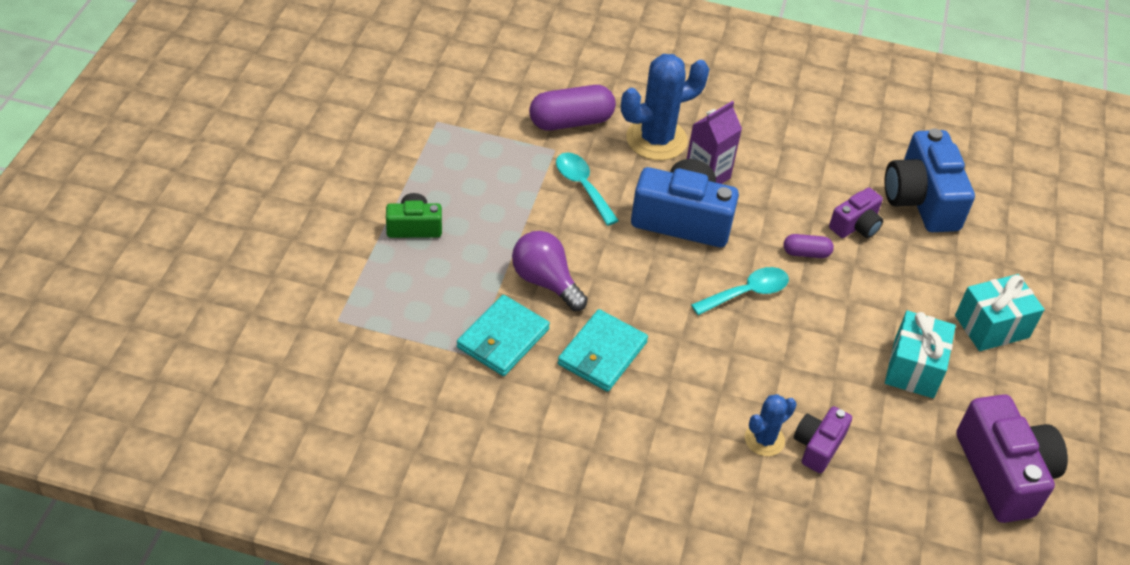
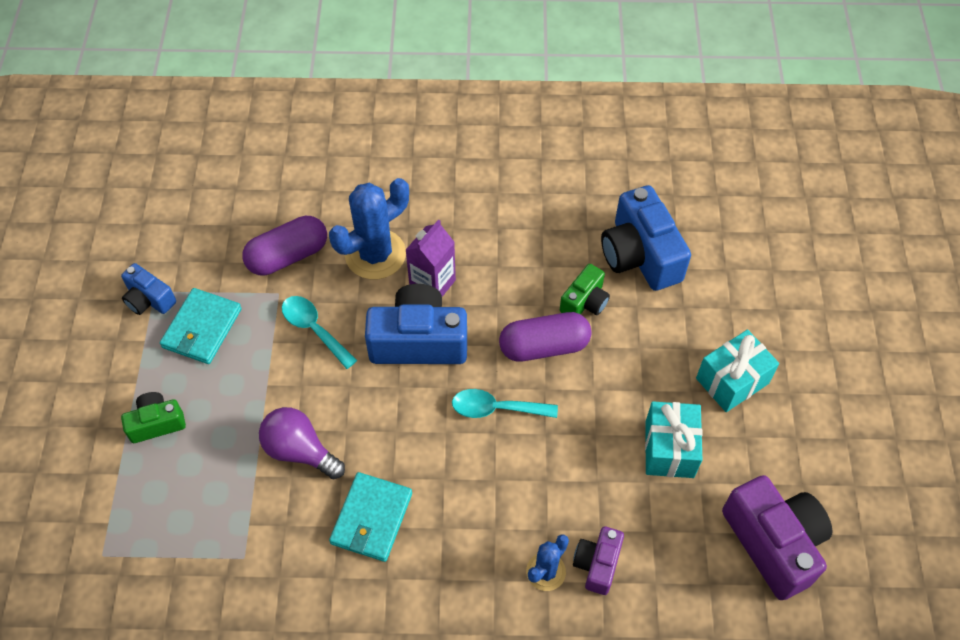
camera: 10 degrees left, 10 degrees up
(430, 126) = (149, 299): none -> blue camera
(503, 338) = (271, 529): turquoise wallet -> turquoise wallet (202, 328)
(746, 293) = (496, 408): turquoise spoon -> turquoise spoon turned 135 degrees counterclockwise
(806, 253) = (544, 346): purple capsule -> purple capsule, size x1.89
(856, 225) = (584, 302): purple camera -> green camera

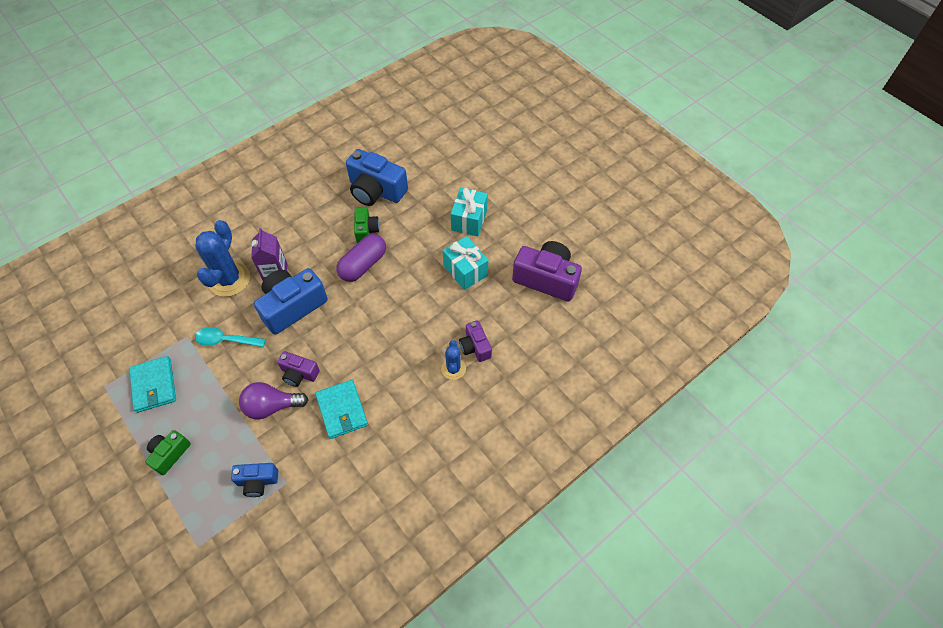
camera: 40 degrees left, 0 degrees up
(149, 299) = (104, 393): blue camera -> blue camera (257, 481)
(288, 256) = (175, 313): purple capsule -> none
(360, 433) = (299, 374): none -> purple camera
(496, 408) = (363, 311): turquoise spoon -> none

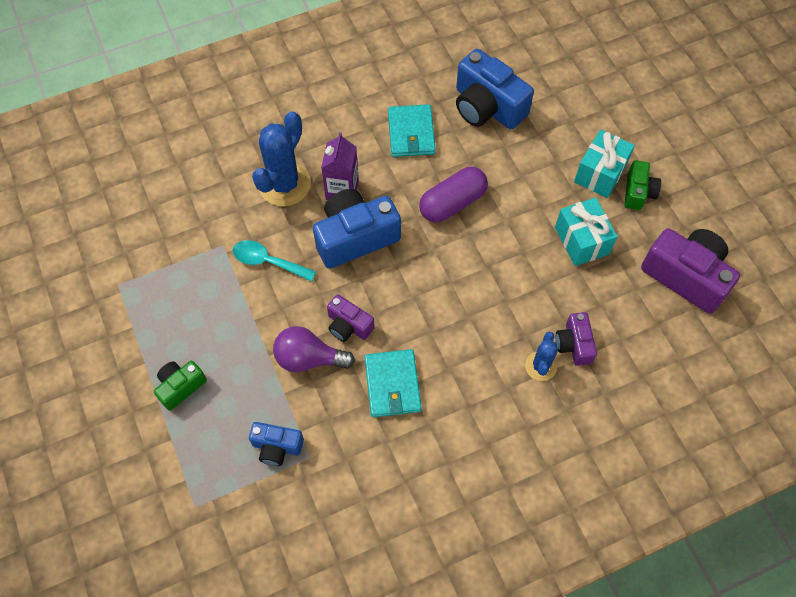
camera: 15 degrees right, 5 degrees up
(154, 385) = (175, 298): turquoise wallet -> turquoise wallet (411, 133)
(366, 230) = (465, 158): green camera -> green camera (638, 192)

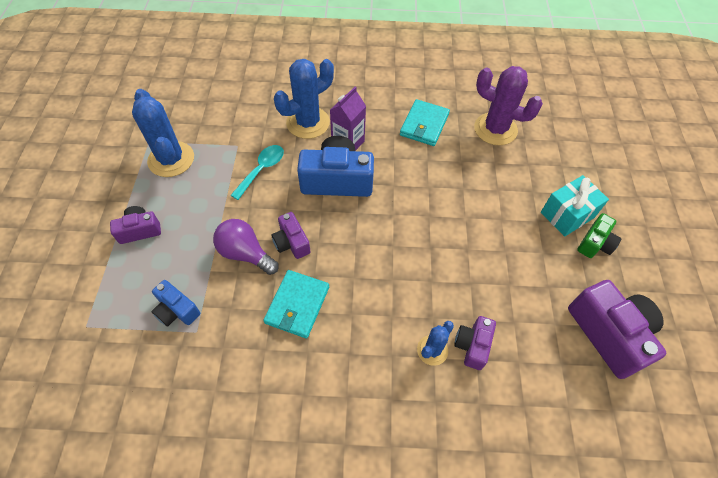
camera: 25 degrees right, 5 degrees down
(159, 294) = (171, 159): none -> blue cactus
(180, 387) = (140, 230): green camera -> purple camera
(268, 261) = (261, 170): turquoise spoon -> turquoise spoon turned 75 degrees clockwise
(452, 203) = (428, 187): purple capsule -> none
(487, 107) = (495, 129): blue camera -> purple cactus
(582, 241) = (524, 261): turquoise gift -> none

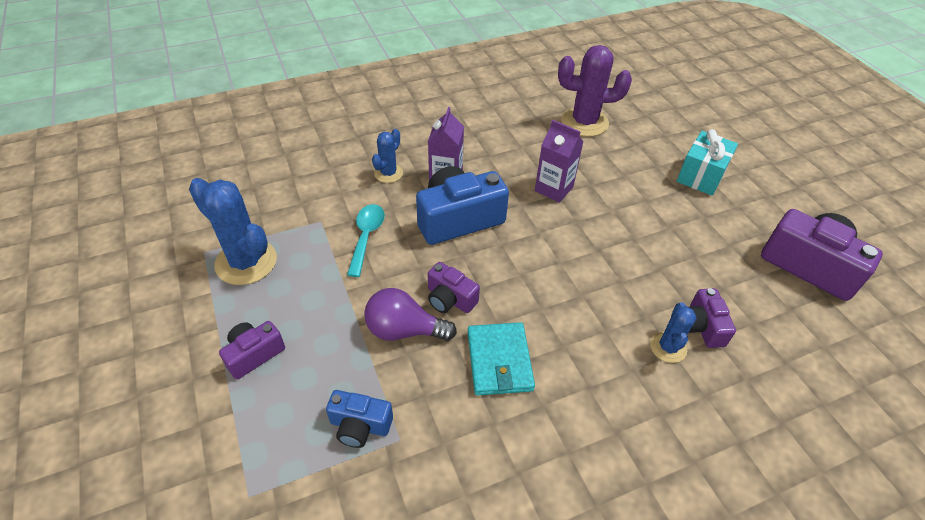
camera: 25 degrees left, 10 degrees down
(308, 123) = (388, 173): blue cactus -> blue cactus, size x0.55
(424, 125) = (513, 139): turquoise wallet -> none
(429, 181) = (554, 189): none -> purple carton
(595, 243) = (742, 192): green camera -> none

